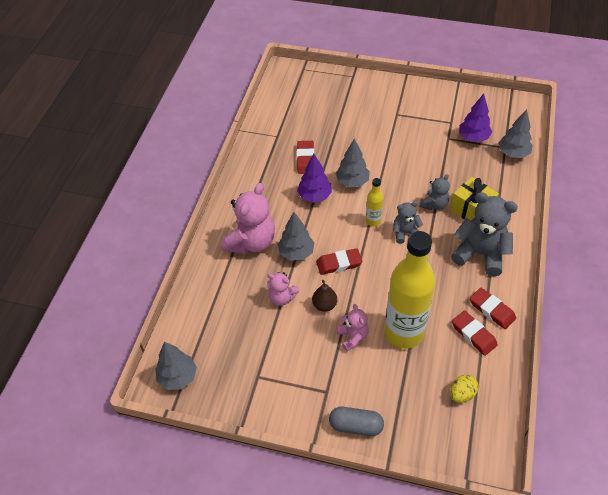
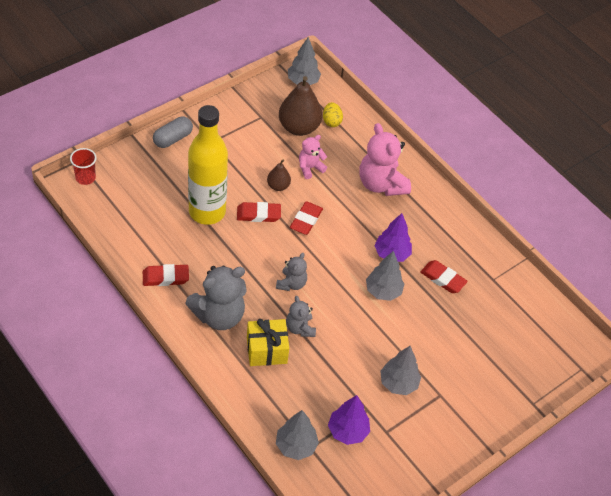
camera: 120 degrees right, 0 degrees up
(242, 338) = (299, 127): none -> brown pear
(296, 253) = (343, 203): grey tree -> grey tree (398, 383)
(352, 337) = (235, 182): pink teddy bear -> none
(373, 221) = (325, 272): yellow bottle -> none
(462, 394) = (129, 205): yellow egg -> yellow egg (331, 121)
(473, 334) = (160, 249): red eraser -> red eraser (258, 214)
(475, 457) = (85, 178): none -> red cup

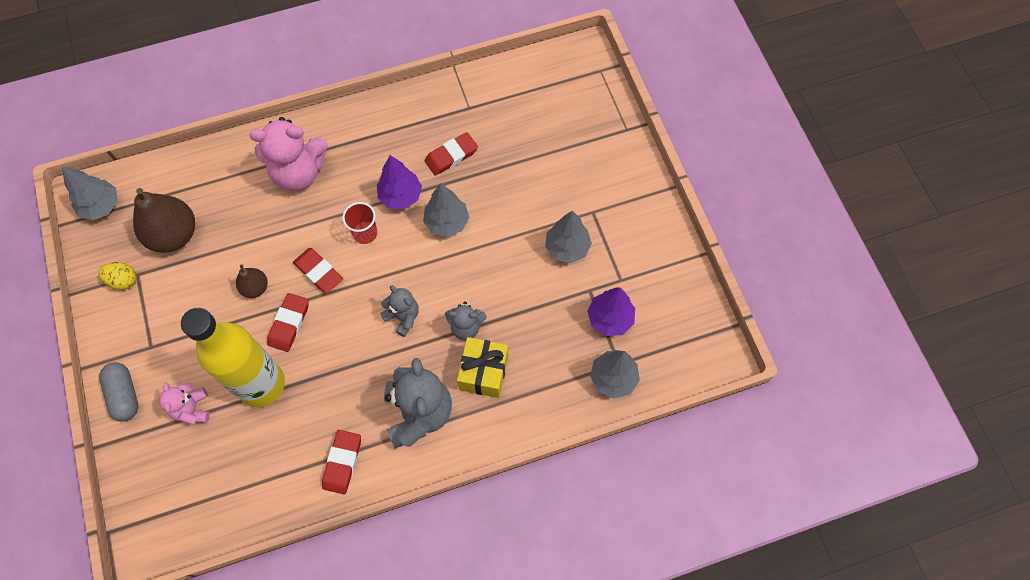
camera: 65 degrees left, 15 degrees up
(85, 178) = (142, 528): red cup -> red cup (365, 233)
(310, 168) = (242, 242): pink teddy bear -> pink teddy bear (192, 409)
(331, 121) = (181, 194): yellow egg -> yellow egg (123, 280)

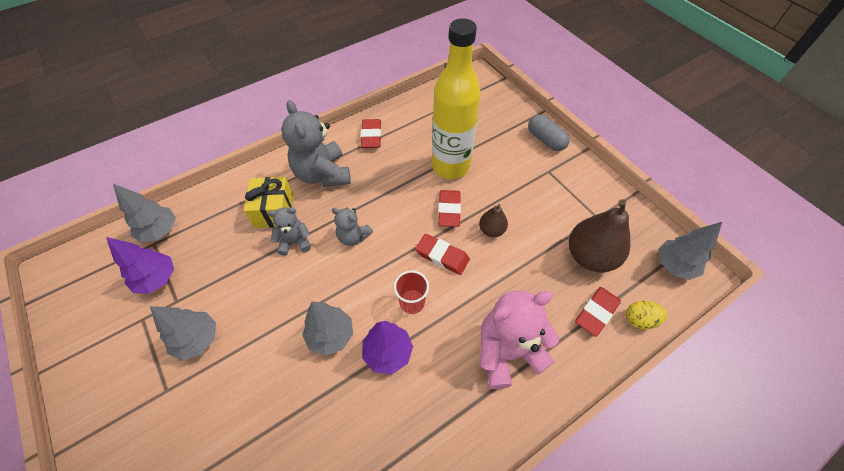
camera: 165 degrees right, 10 degrees down
(123, 280) = (604, 210): yellow egg -> yellow egg (639, 320)
(192, 409) = (492, 142): pink teddy bear -> none
(451, 156) = (341, 421): red eraser -> red eraser (596, 312)

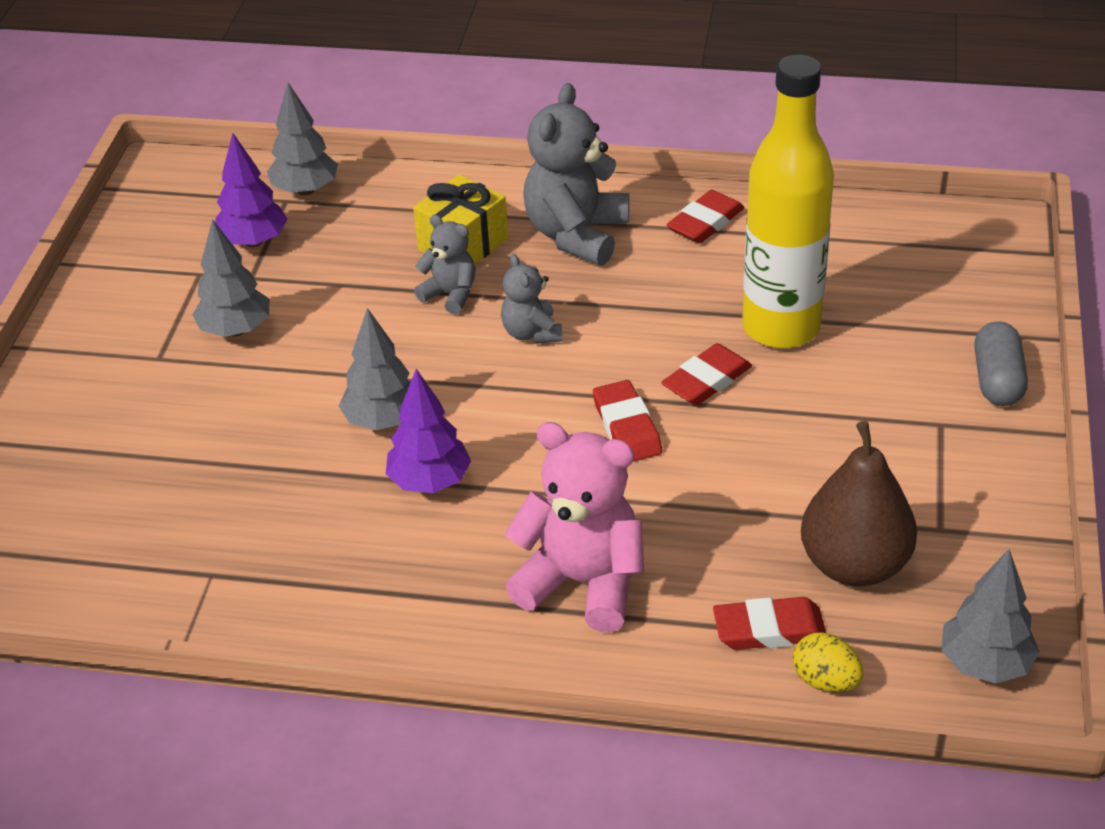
camera: 45 degrees right, 15 degrees down
(412, 302) = (522, 451): red cup -> none
(491, 230) = (740, 441): brown pear -> none

